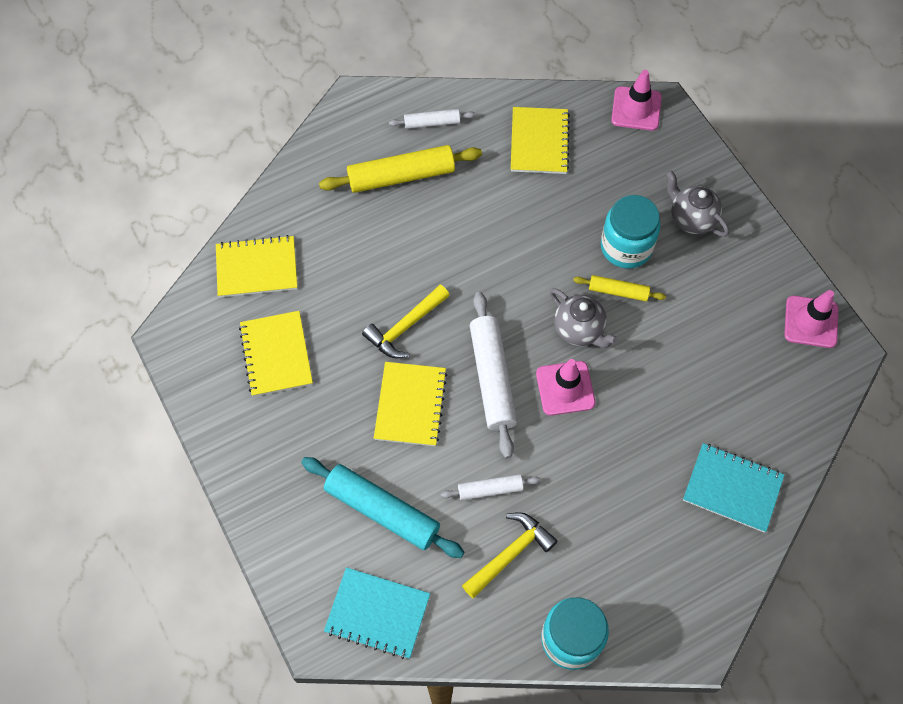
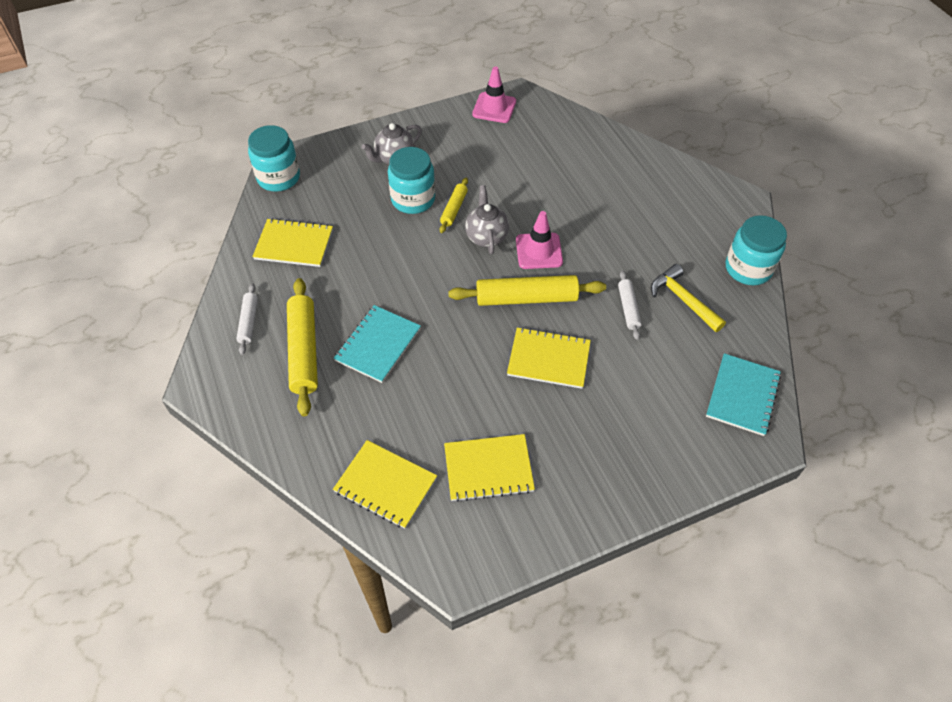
camera: 85 degrees left, 10 degrees down
(257, 268) = (385, 485): yellow notebook -> yellow notebook turned 60 degrees counterclockwise
(382, 511) = (650, 387): turquoise rolling pin -> none
(405, 327) = (470, 358): yellow hammer -> none
(492, 378) = (526, 298): white rolling pin -> yellow rolling pin
(579, 330) = (486, 236): grey teapot -> grey teapot turned 60 degrees counterclockwise
(636, 109) = (278, 178): pink traffic cone -> turquoise jar
(732, 488) = (624, 166): turquoise notebook -> turquoise notebook (378, 345)

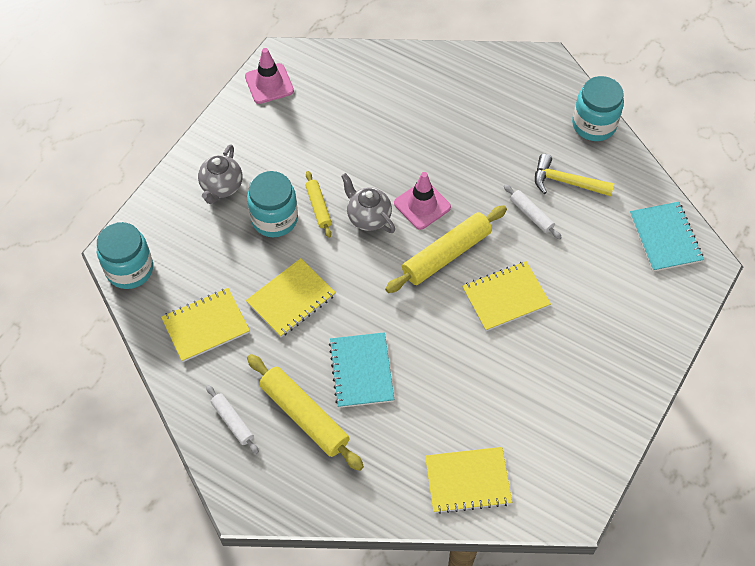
camera: 35 degrees left, 5 degrees up
(488, 468) = (532, 416): yellow notebook -> yellow notebook (291, 299)

